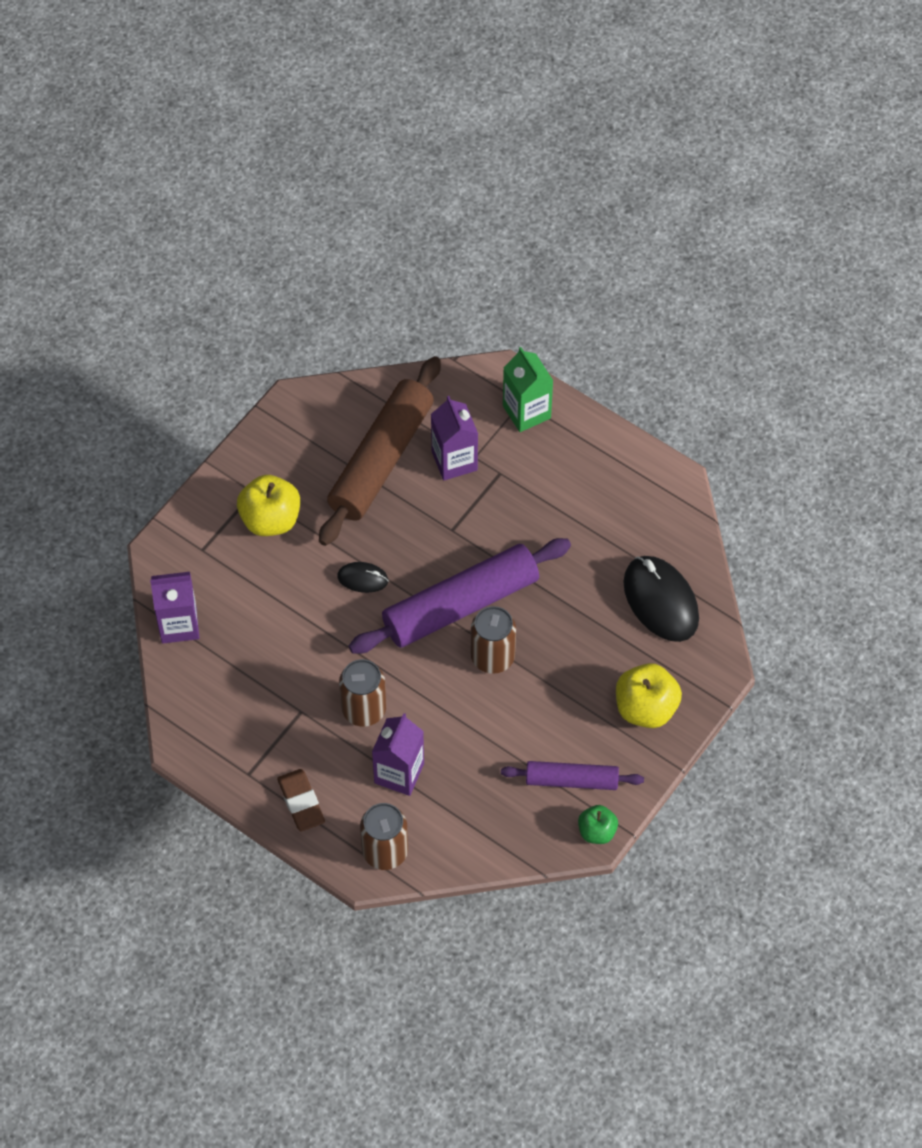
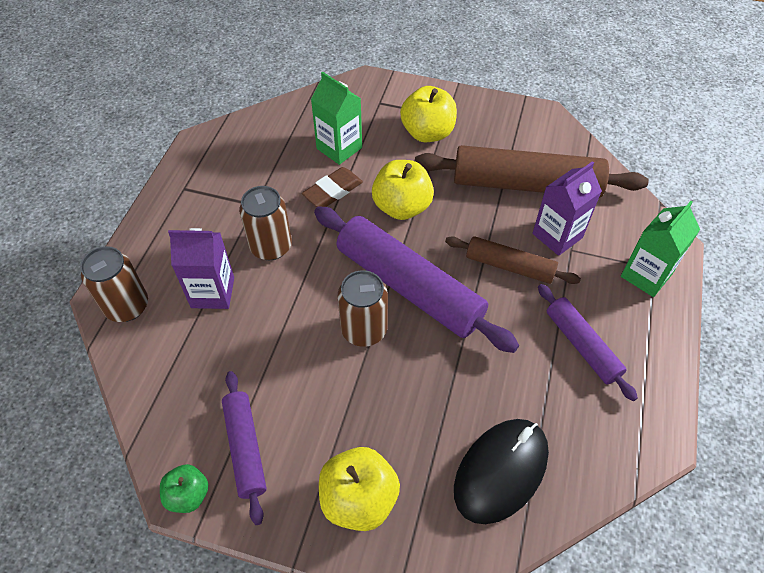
camera: 70 degrees right, 5 degrees down
(179, 625) = (306, 109): purple carton -> none
(255, 610) = (339, 148): none -> green carton
(301, 802) = (165, 230): brown eraser -> brown eraser (333, 191)
(363, 578) = (402, 207): black mouse -> yellow apple
(472, 514) = (510, 266): none -> brown rolling pin
(575, 494) = (582, 345): none -> purple rolling pin

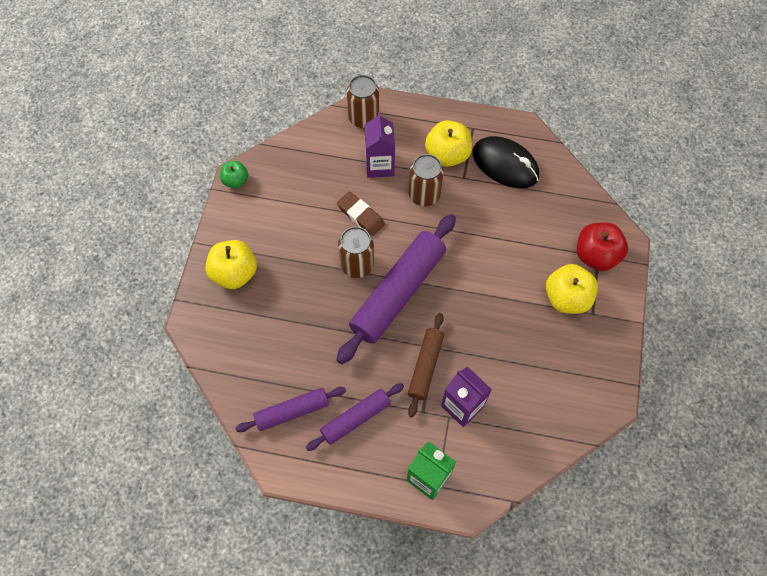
camera: 85 degrees right, 10 degrees up
(245, 448) = (265, 205): purple rolling pin -> purple rolling pin (292, 411)
(333, 191) = (485, 230): brown eraser -> brown eraser (360, 215)
(339, 148) = (535, 229): green carton -> none
(379, 104) = (596, 255): none -> red apple
(402, 207) = (476, 282): yellow apple -> yellow apple (447, 155)
(500, 471) = (254, 358): black mouse -> black mouse (505, 164)
(525, 184) = (517, 381): brown rolling pin -> none

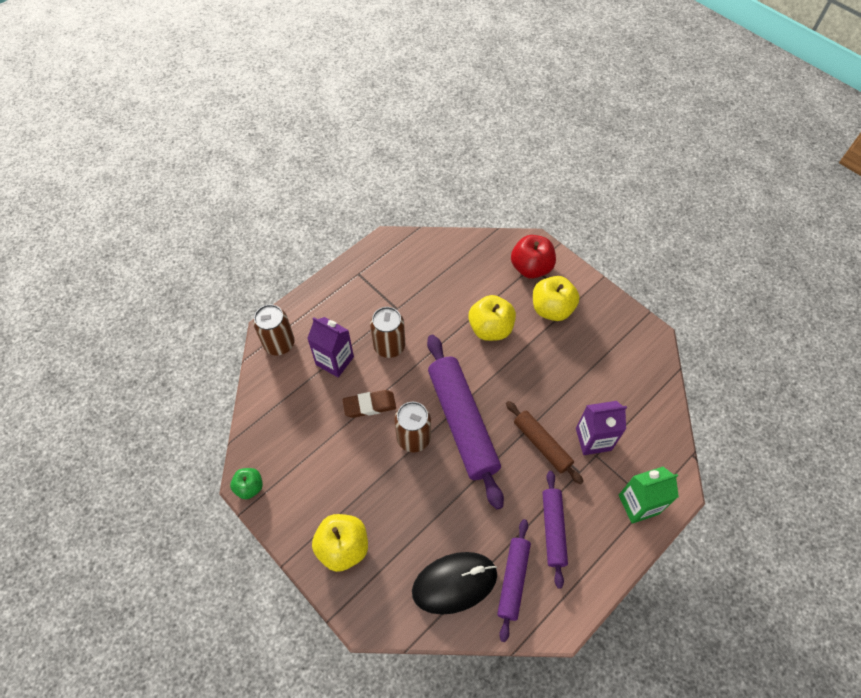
camera: 55 degrees left, 5 degrees down
(447, 155) = (367, 306): yellow apple -> yellow apple (490, 328)
(505, 164) = (409, 274): black mouse -> black mouse (454, 583)

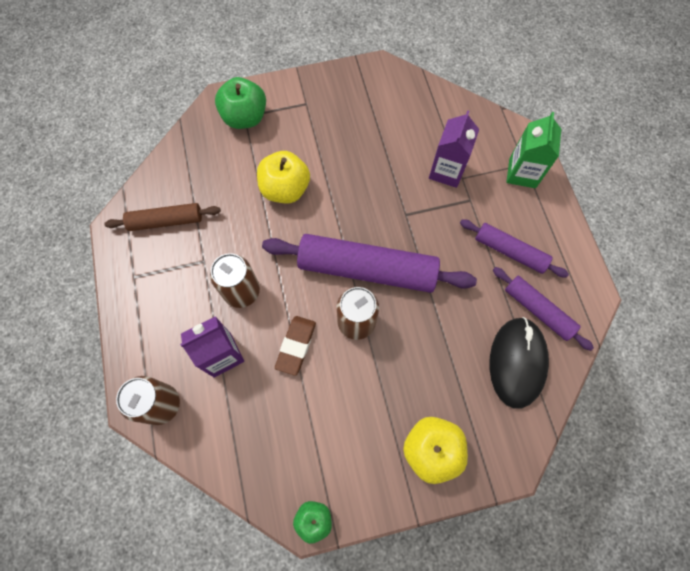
camera: 60 degrees left, 10 degrees up
(531, 268) = (245, 117): red apple -> green apple
(542, 444) = (428, 214): brown rolling pin -> brown rolling pin (166, 221)
(552, 309) = (300, 127): yellow apple -> none

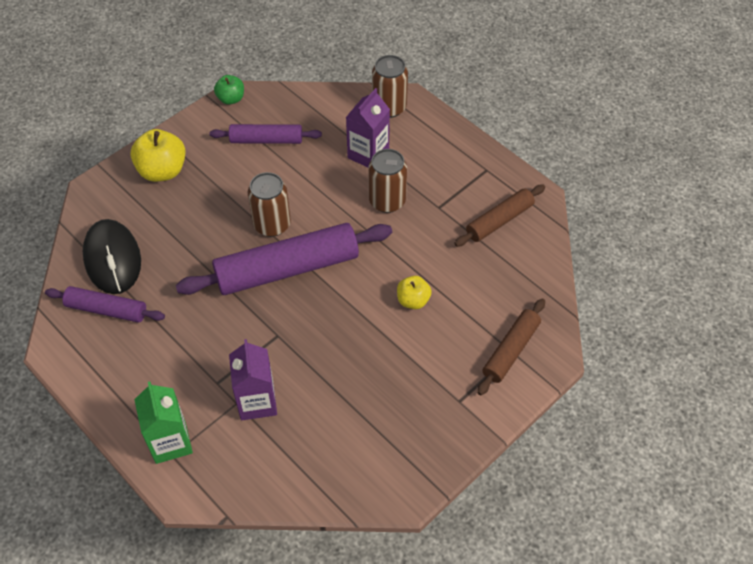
camera: 150 degrees right, 15 degrees down
(245, 117) = (510, 351): green apple -> brown rolling pin
(285, 189) = (413, 300): yellow apple -> yellow apple, size x0.59
(296, 346) = (312, 186): brown eraser -> none
(510, 251) = (154, 350): purple rolling pin -> purple rolling pin (266, 140)

